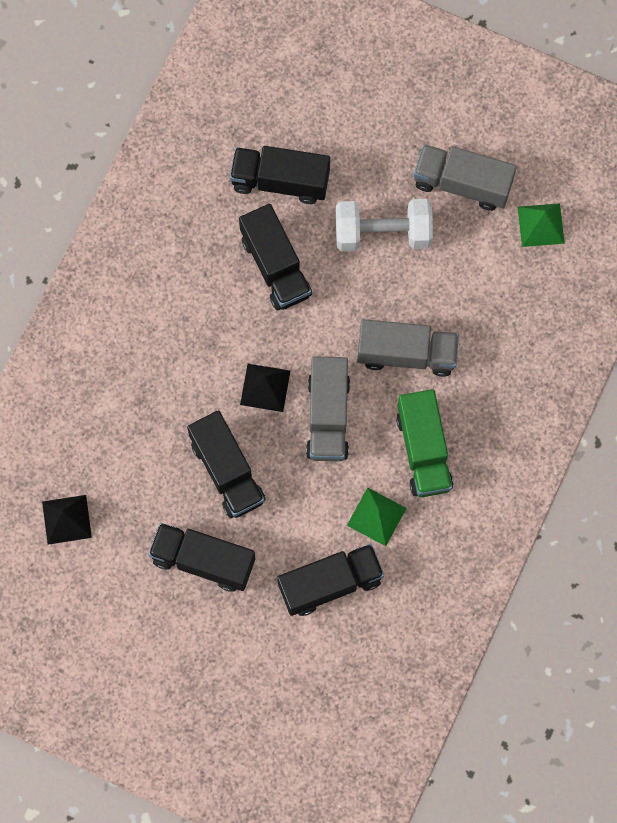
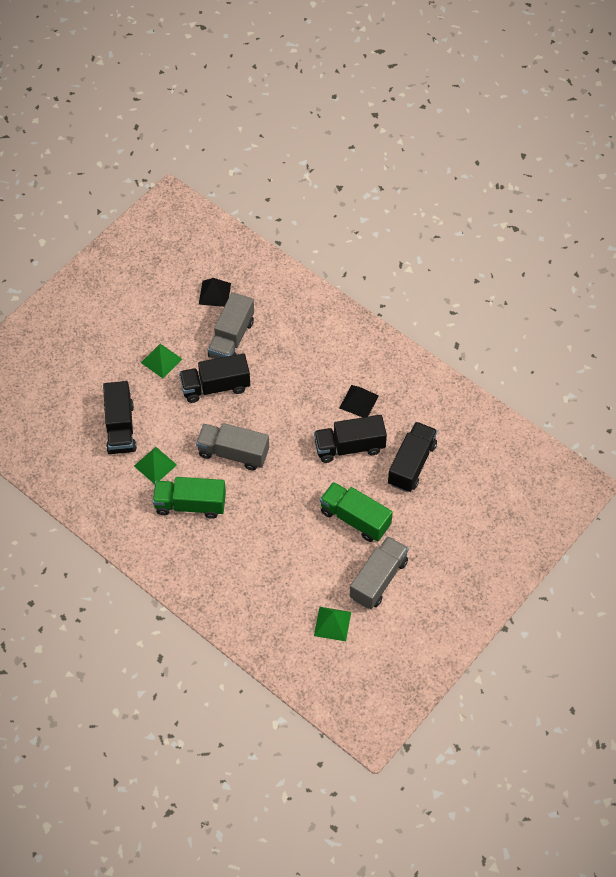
camera: 105 degrees right, 15 degrees down
(203, 561) = (161, 360): black truck -> green pyramid
(265, 387) = (265, 421): black pyramid -> black pyramid (358, 401)
(383, 233) = (355, 519): white dumbbell -> green truck
(406, 354) = (262, 511): grey truck -> grey truck (231, 338)

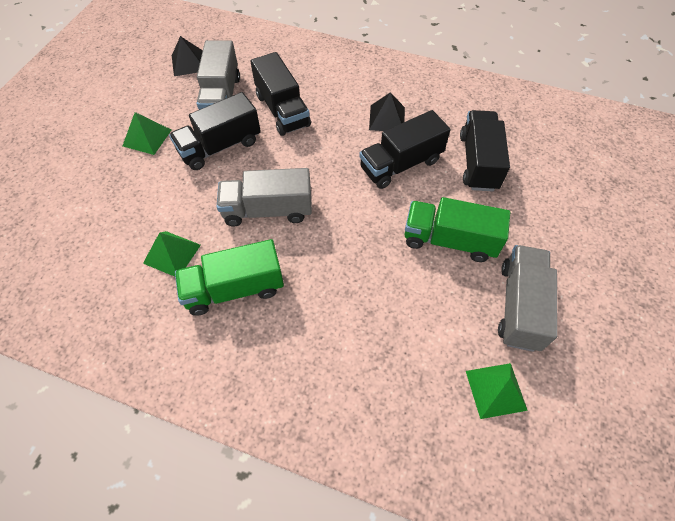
camera: 20 degrees left, 0 degrees up
(120, 428) = (114, 222): black truck -> black truck (282, 110)

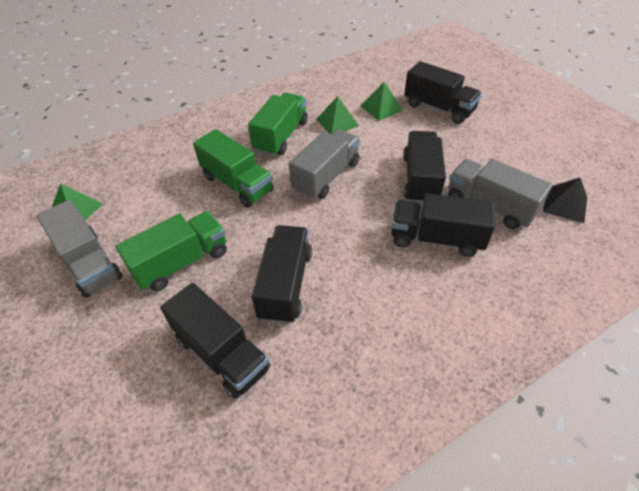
camera: 130 degrees right, 10 degrees down
(89, 182) = (438, 108): none -> black truck
(147, 137) = (466, 146): green pyramid -> green pyramid (381, 108)
(335, 272) = (237, 184): none -> green truck
(387, 118) = (354, 316): black pyramid -> none

